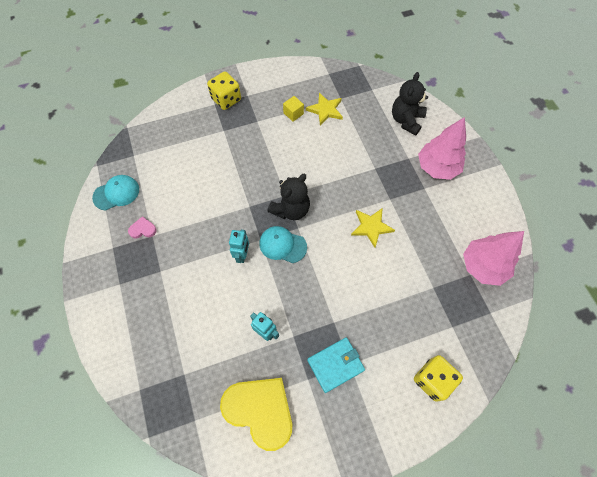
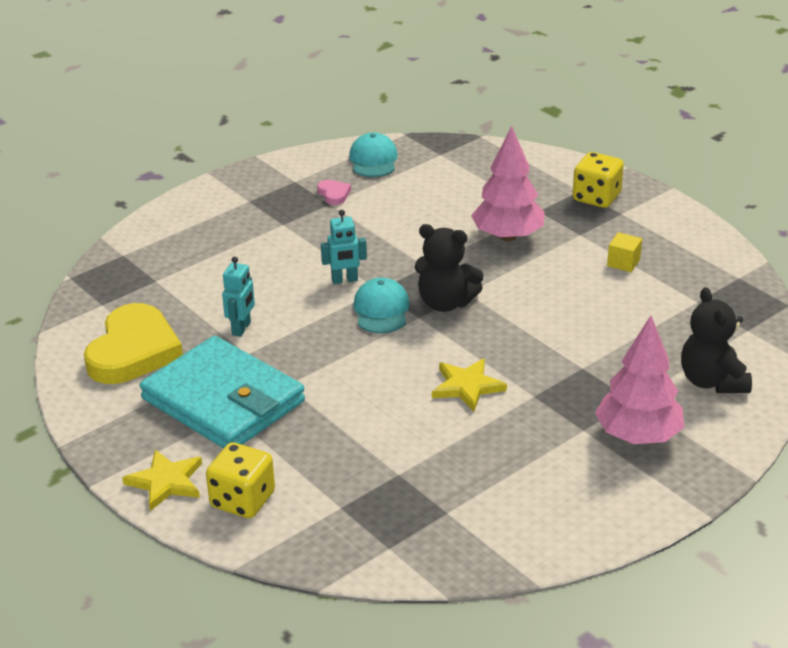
camera: 70 degrees right, 30 degrees down
(116, 193) = (373, 160): turquoise cap -> turquoise cap turned 135 degrees counterclockwise
(325, 110) = (658, 291): yellow star -> yellow star (166, 482)
(335, 365) = (223, 400): turquoise wallet -> turquoise wallet, size x1.86
(406, 120) = (712, 381): black teddy bear -> black teddy bear turned 105 degrees counterclockwise
(483, 266) = (472, 524): pink tree -> pink tree (507, 236)

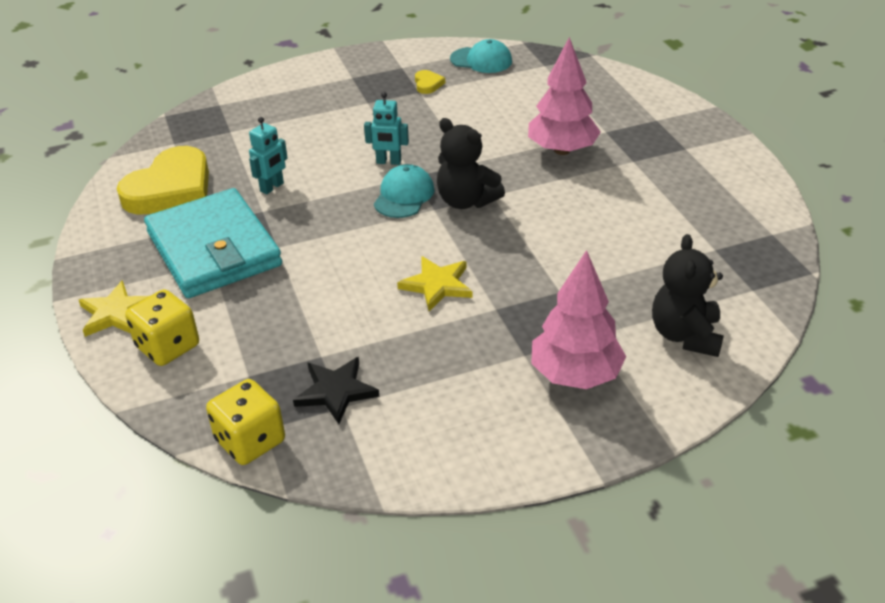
camera: 20 degrees right, 5 degrees up
(334, 194) = (428, 84): pink heart -> yellow heart
(373, 160) = (481, 60): turquoise cap -> turquoise cap turned 90 degrees clockwise
(433, 500) = (336, 391): none -> black star
(596, 197) = (669, 129): yellow dice -> yellow dice (250, 441)
(623, 263) = (660, 196): yellow cube -> none

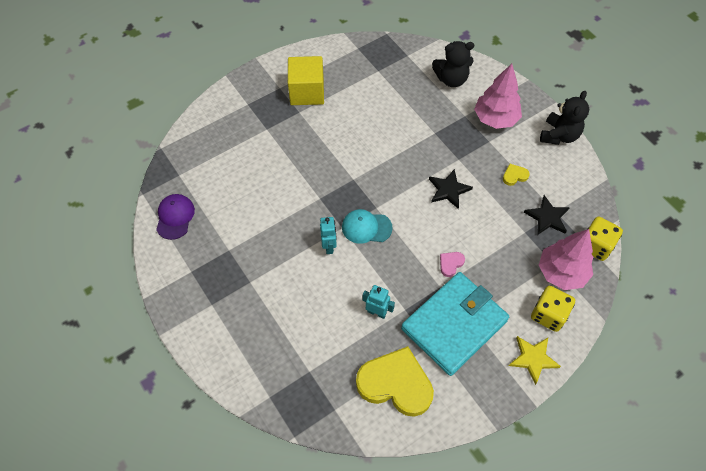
camera: 105 degrees left, 20 degrees up
(306, 263) = (450, 264): none -> pink heart
(428, 84) = (217, 246): yellow heart -> yellow heart (514, 176)
(437, 285) = (448, 190): yellow star -> black star
(466, 201) = (363, 191): black teddy bear -> black teddy bear (559, 135)
(481, 60) = (175, 217): turquoise cap -> purple cap
(562, 150) = (294, 149): pink tree -> pink tree (561, 272)
(673, 171) = (307, 92): none -> yellow cube

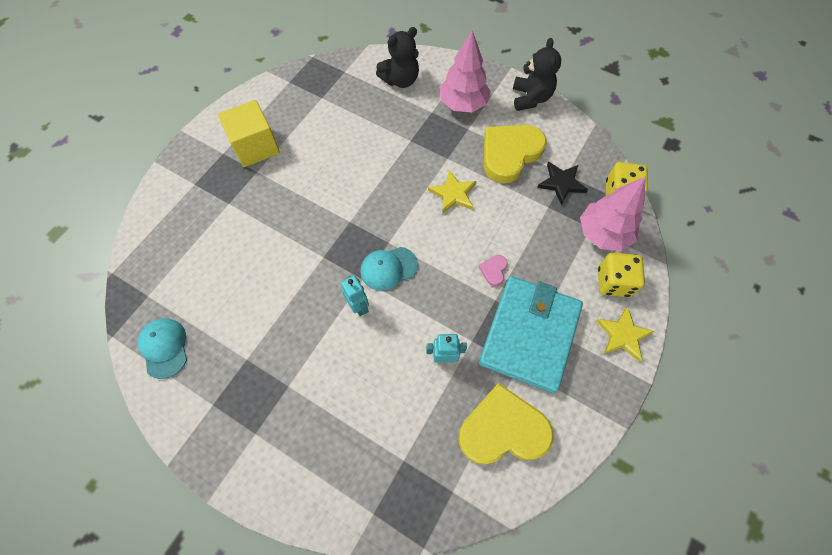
camera: 25 degrees left, 5 degrees up
(175, 217) = (164, 348): purple cap -> turquoise cap
(448, 190) = (453, 194): black star -> yellow star
(514, 176) = (510, 154): yellow heart -> yellow heart, size x2.45

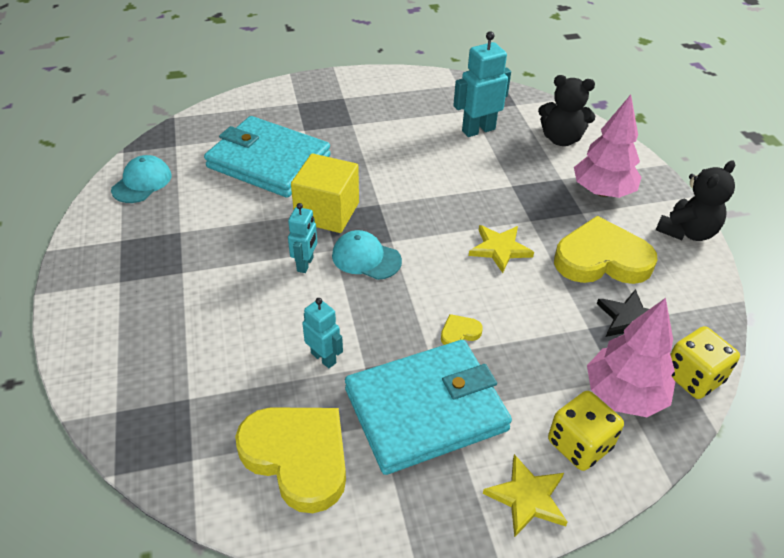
camera: 45 degrees right, 20 degrees down
(236, 250) = (269, 161): none -> turquoise wallet
(255, 147) = (373, 109): yellow cube -> yellow cube (327, 212)
(344, 111) = (478, 130): none -> turquoise robot
(493, 271) = (459, 333): pink heart -> yellow heart

